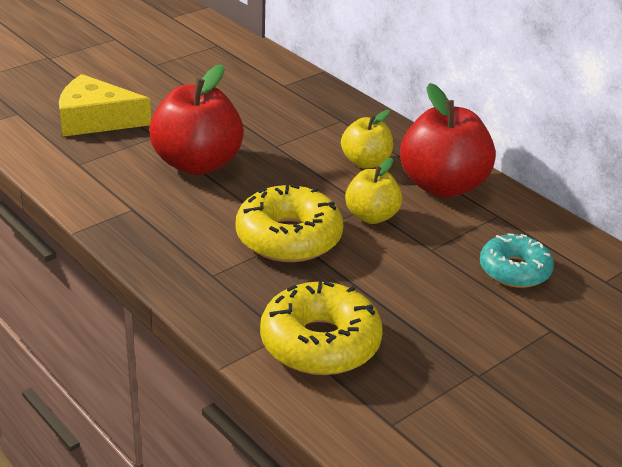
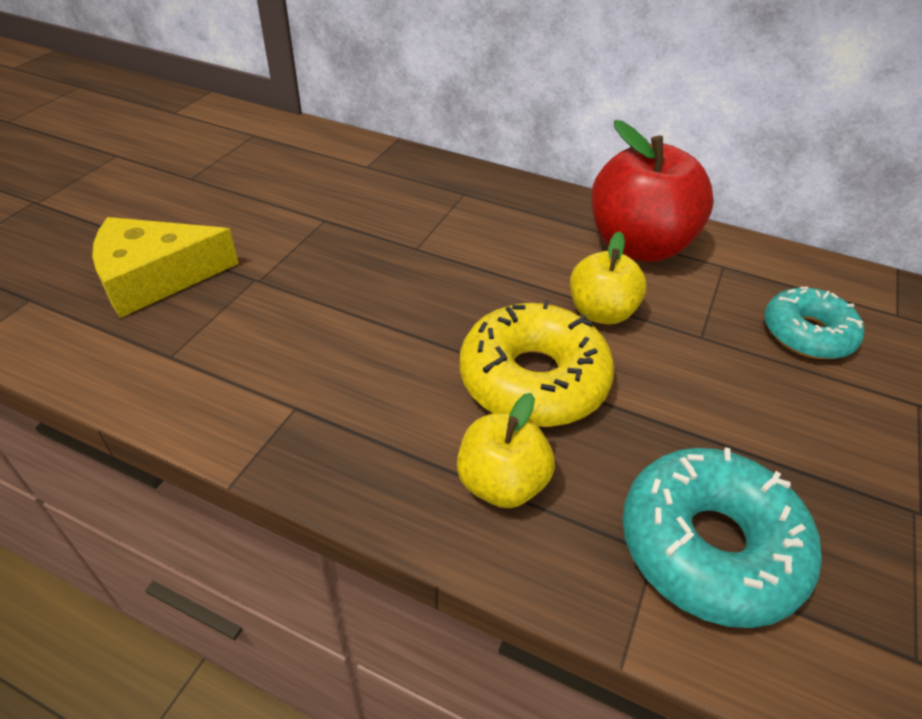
camera: 25 degrees left, 10 degrees up
(197, 164) = (338, 304): red apple -> none
(320, 343) = (709, 546): yellow donut -> turquoise donut
(366, 162) = (534, 240): yellow apple -> yellow apple (501, 483)

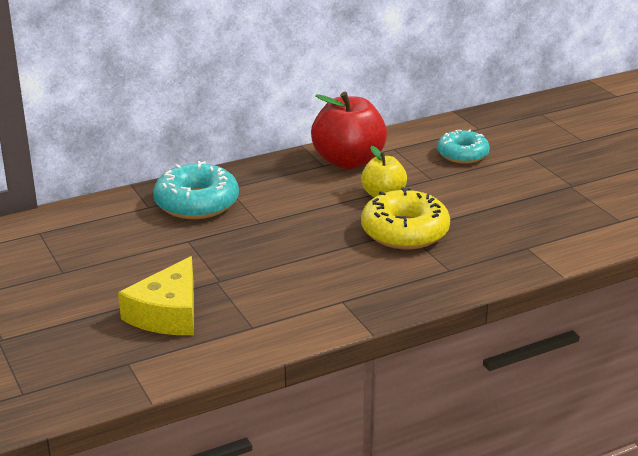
camera: 50 degrees left, 15 degrees down
(501, 483) = (454, 265): yellow apple -> none
(709, 546) = (537, 234): turquoise donut -> turquoise donut (196, 203)

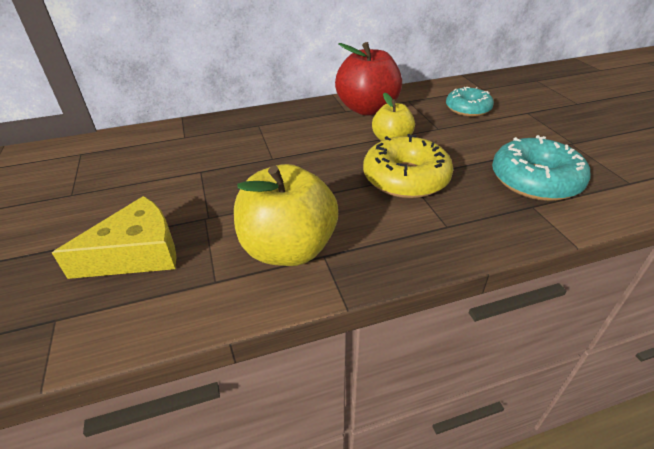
camera: 10 degrees right, 10 degrees up
(168, 313) = (137, 253): yellow cheese -> yellow cheese turned 150 degrees counterclockwise
(196, 203) = (225, 136): turquoise donut -> turquoise donut (535, 180)
(308, 298) = (288, 249): none -> yellow apple

